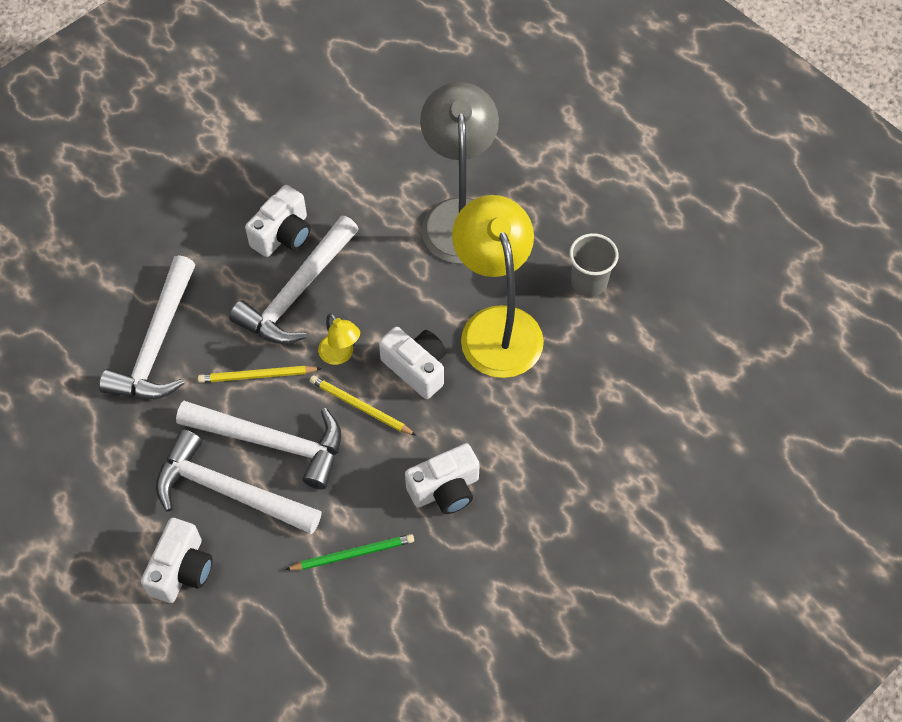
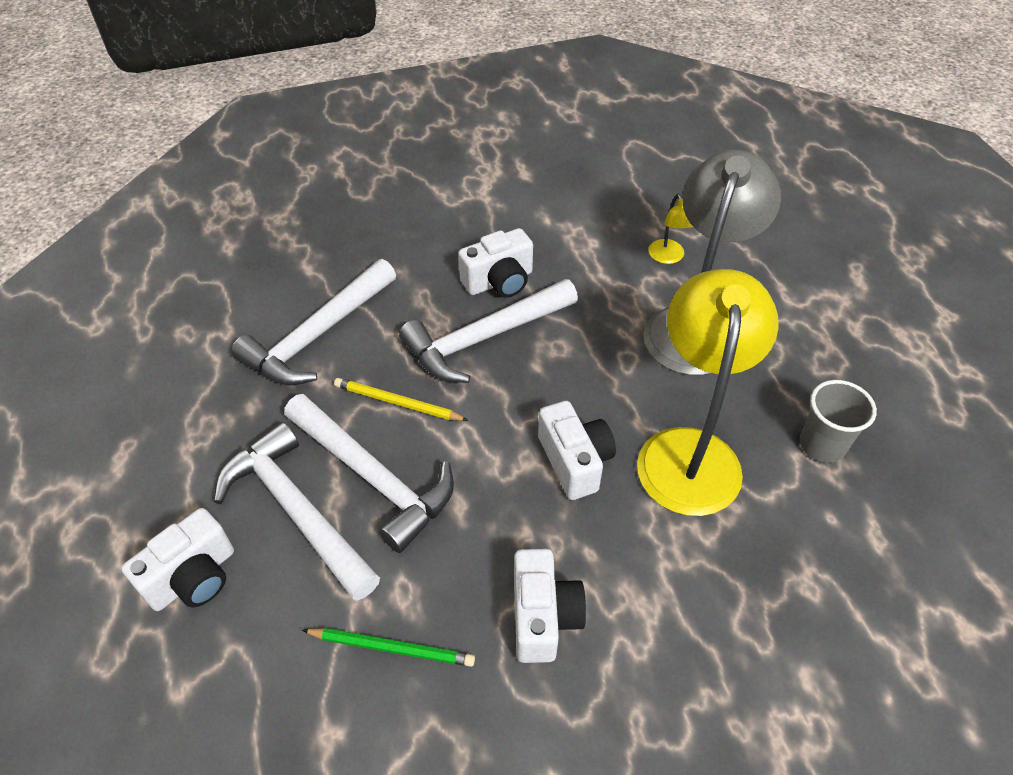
camera: 25 degrees right, 10 degrees down
(340, 355) = (497, 415): yellow lamp -> yellow lamp (669, 257)
(360, 407) = (490, 478): yellow pencil -> none
(445, 489) = (543, 617): white camera -> white camera turned 90 degrees counterclockwise

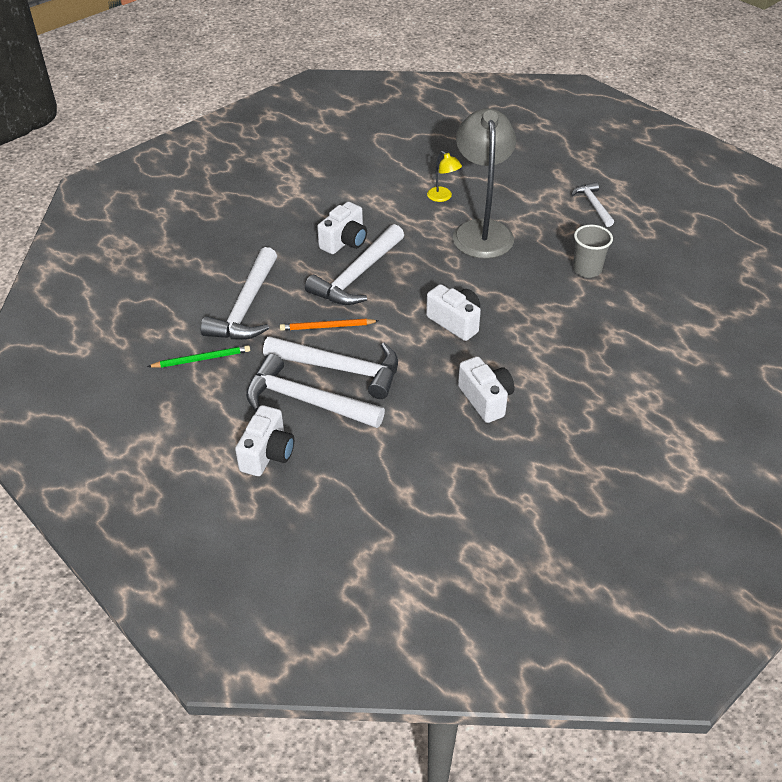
camera: 25 degrees left, 5 degrees down
(392, 648) = (411, 443): green pencil -> green pencil (202, 359)
(397, 403) = (327, 327): yellow pencil -> orange pencil
(690, 451) = (517, 296): yellow lamp -> none
(886, 338) = (593, 205): none -> white hammer

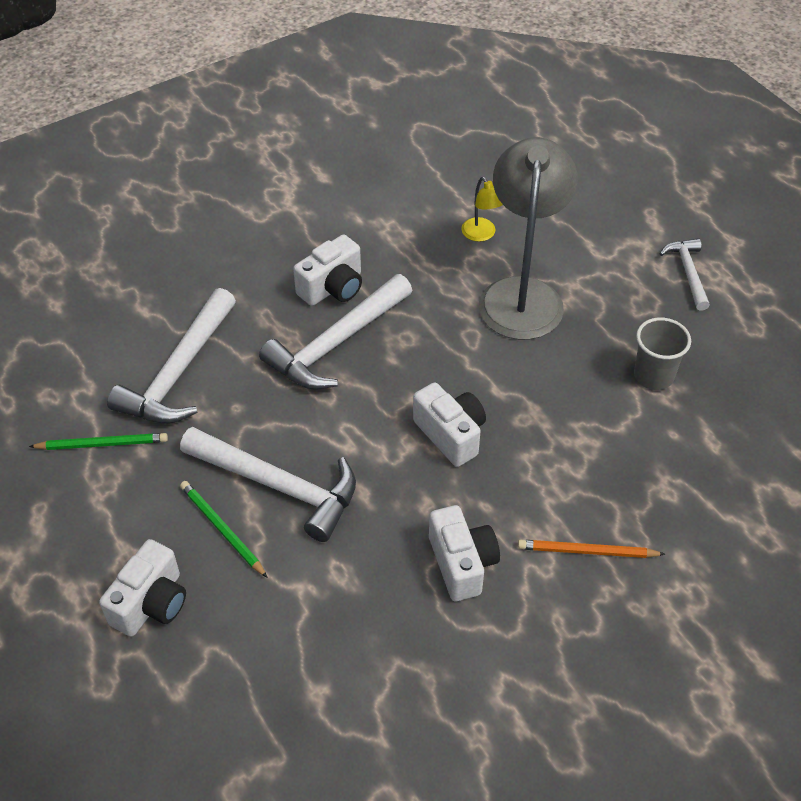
camera: 10 degrees right, 5 degrees up
(306, 401) = (222, 529): white hammer -> green pencil
(327, 327) = (277, 417): orange pencil -> orange pencil (587, 551)

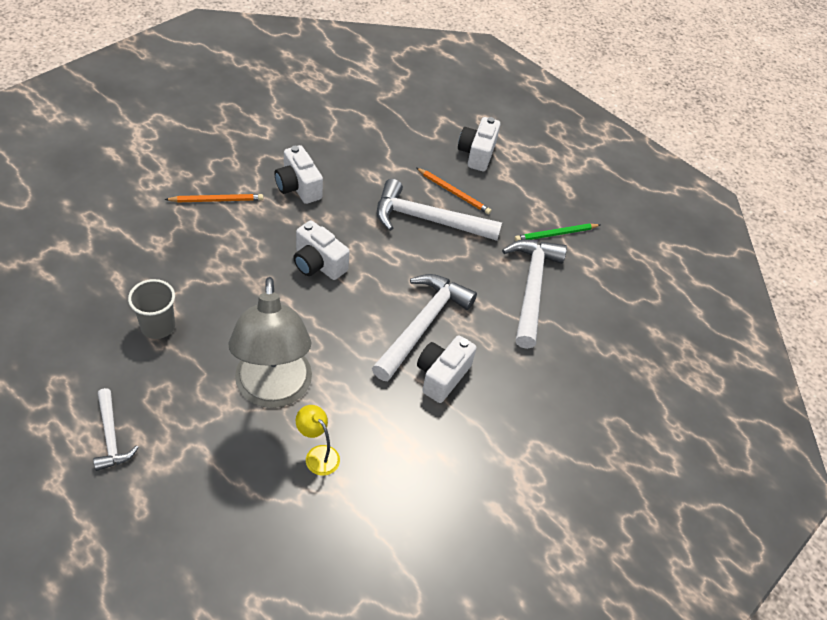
camera: 160 degrees right, 0 degrees up
(222, 529) = (453, 192): green pencil -> orange pencil

